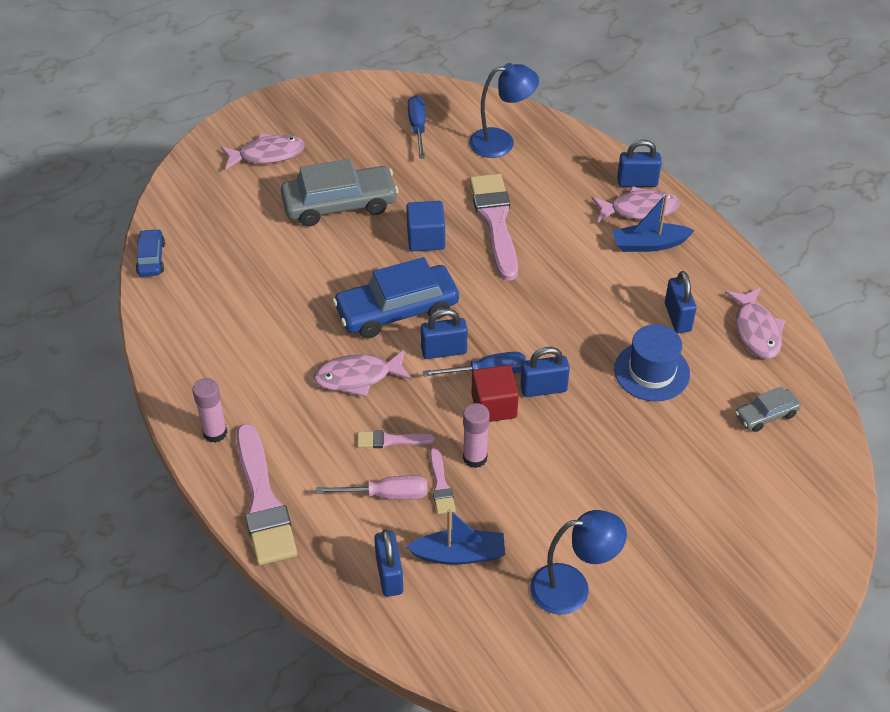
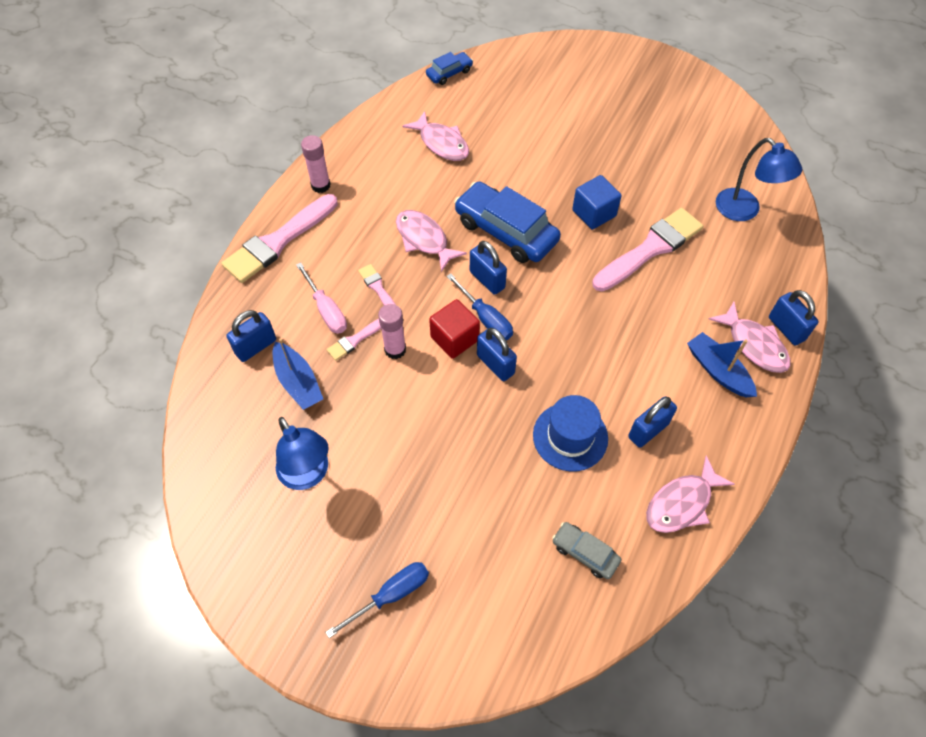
camera: 60 degrees right, 10 degrees up
(267, 154) = (599, 80): pink fish -> pink fish (441, 143)
(340, 204) = (585, 145): grey car -> none
(417, 127) = (709, 150): blue screwdriver -> blue screwdriver (391, 595)

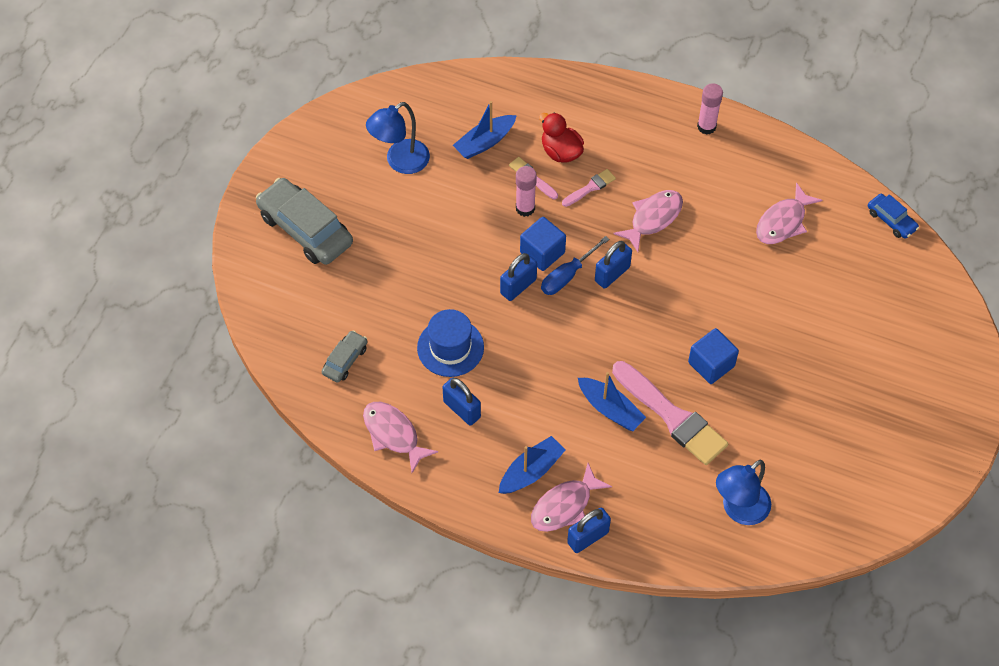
camera: 85 degrees right, 0 degrees up
(256, 347) = (516, 107): blue padlock -> none
(278, 241) = (632, 104): pink brush -> none
(326, 310) = (561, 152): pink screwdriver -> red duck
(391, 595) = (305, 229): blue screwdriver -> grey car
(454, 338) = (542, 252): red cube -> blue cube
(506, 231) = (674, 286): blue car -> none
(644, 297) = (610, 409): none -> blue boat

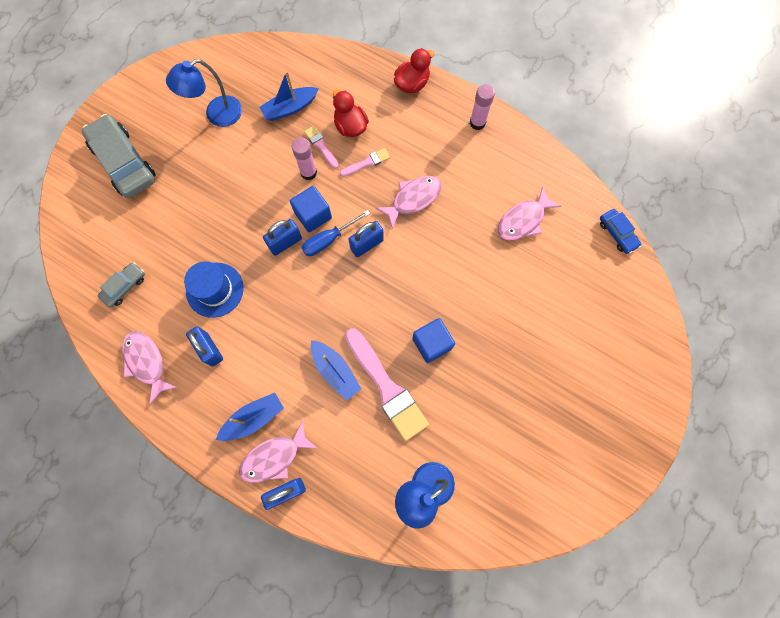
camera: 10 degrees right, 15 degrees up
(620, 95) = (412, 84): none -> red duck

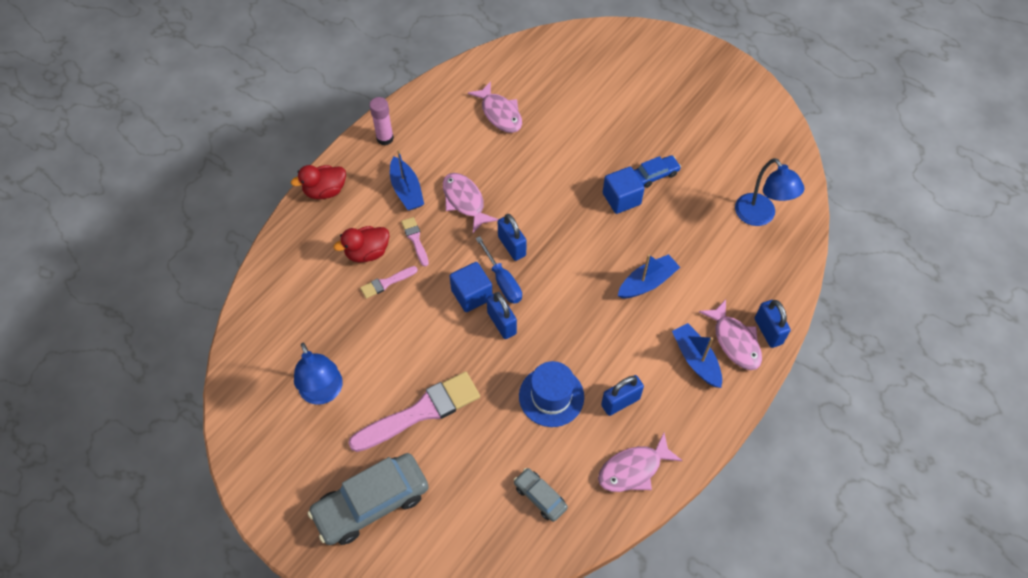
camera: 85 degrees left, 15 degrees down
(290, 108) = (331, 312): blue boat -> blue boat (406, 190)
(308, 172) = (418, 297): pink glue stick -> none
(386, 387) = (664, 239): pink brush -> pink brush (421, 412)
(412, 84) = (325, 191): red duck -> red duck turned 75 degrees counterclockwise
(617, 234) = (521, 47): blue car -> blue car (655, 175)

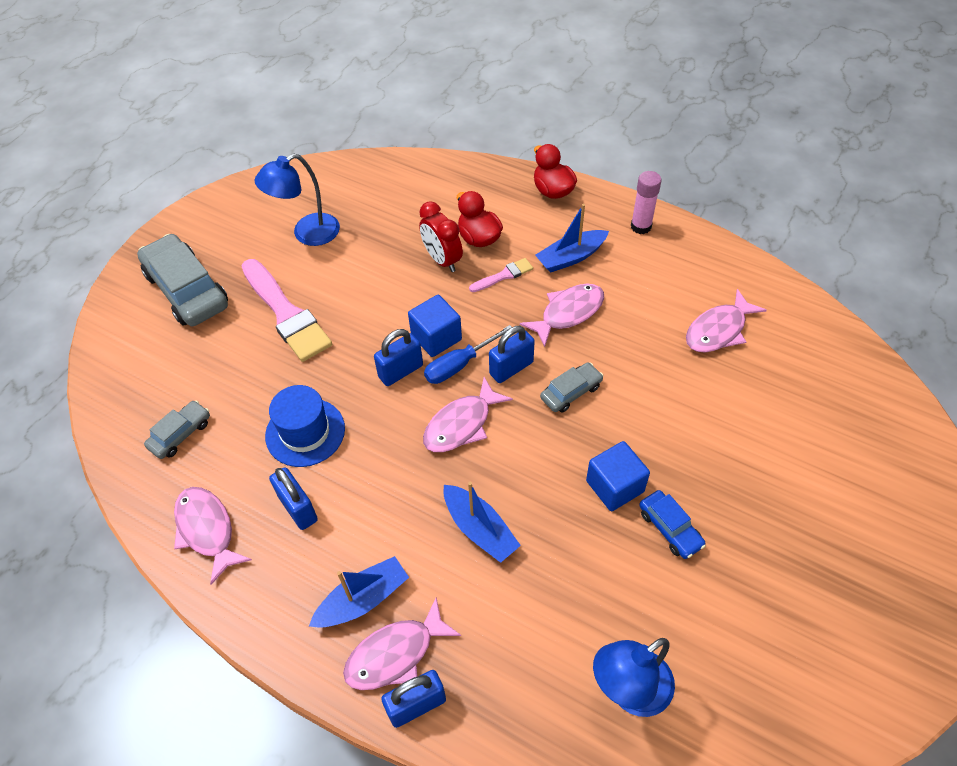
camera: 85 degrees right, 5 degrees down
(386, 283) = (442, 260): pink brush -> red clock
(540, 211) = (571, 392): none -> grey car
(559, 285) = (462, 424): none -> pink fish

